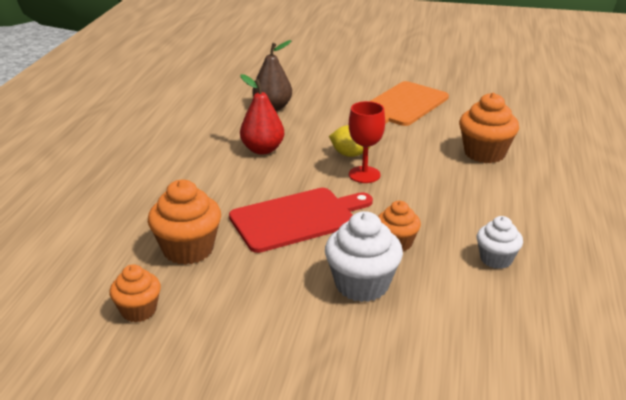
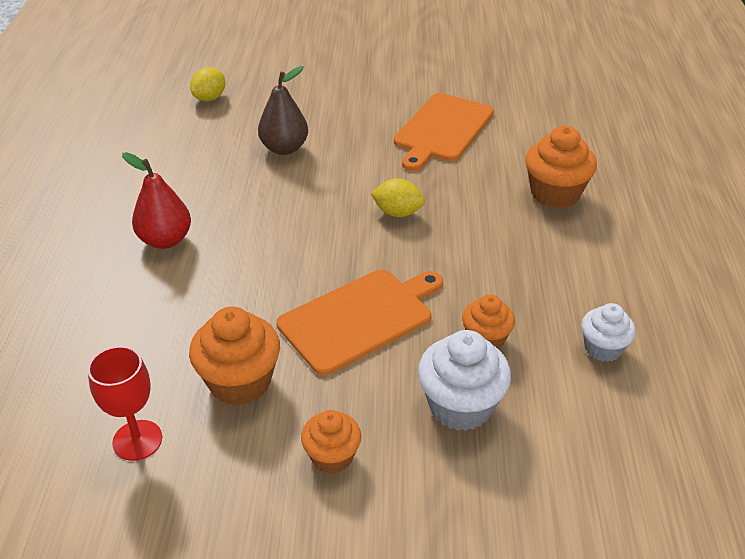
camera: 10 degrees left, 10 degrees up
(138, 310) = (205, 482): orange cupcake -> orange cupcake (332, 456)
(226, 73) = (210, 98): none -> yellow lemon
(262, 149) = (289, 217): red pear -> red pear (165, 240)
(297, 218) = (360, 318): red cutting board -> orange cutting board
(364, 175) = (423, 242): red goblet -> red goblet (137, 440)

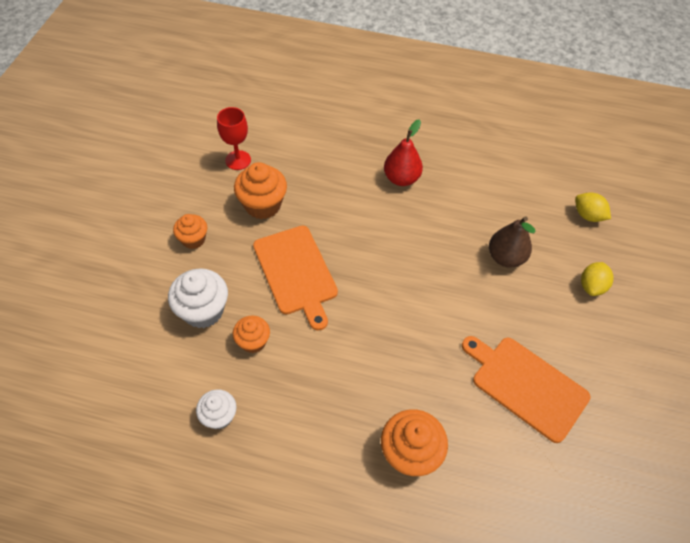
camera: 100 degrees right, 15 degrees up
(397, 213) = (405, 319): yellow lemon -> yellow lemon (591, 286)

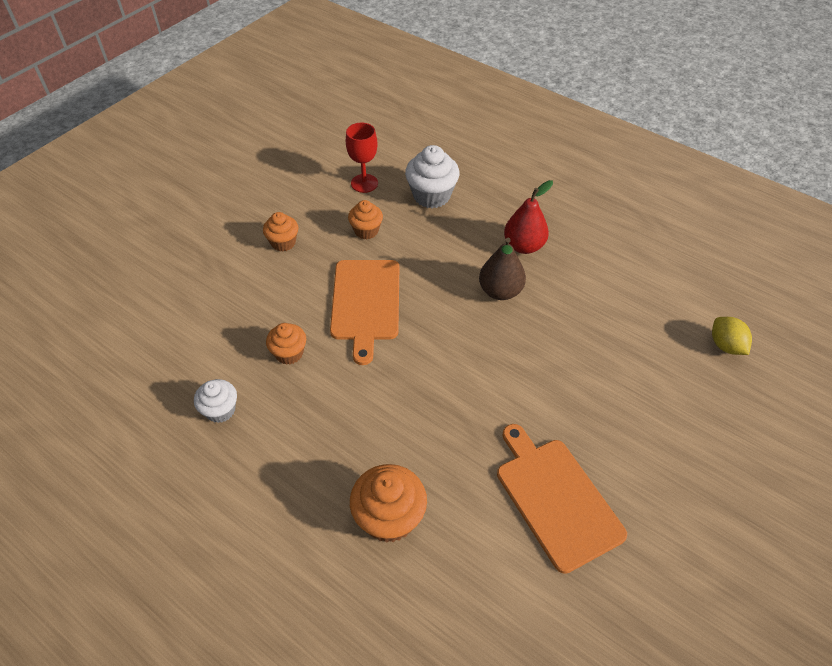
camera: 25 degrees right, 5 degrees down
(203, 311) = (258, 309): white cupcake -> white cupcake (431, 196)
(263, 205) = (366, 231): orange cupcake -> orange cupcake, size x0.62
(505, 257) = (601, 359): brown pear -> brown pear (500, 291)
(591, 286) = (691, 422): yellow lemon -> none

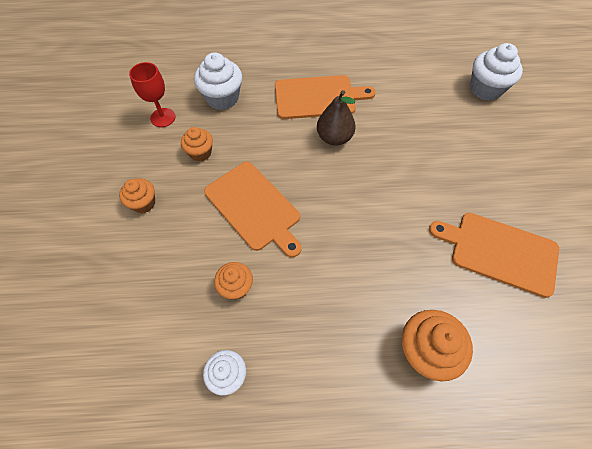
camera: 40 degrees left, 10 degrees up
(523, 246) = (318, 97): red pear -> orange cutting board
(725, 346) = (485, 89): yellow lemon -> white cupcake

